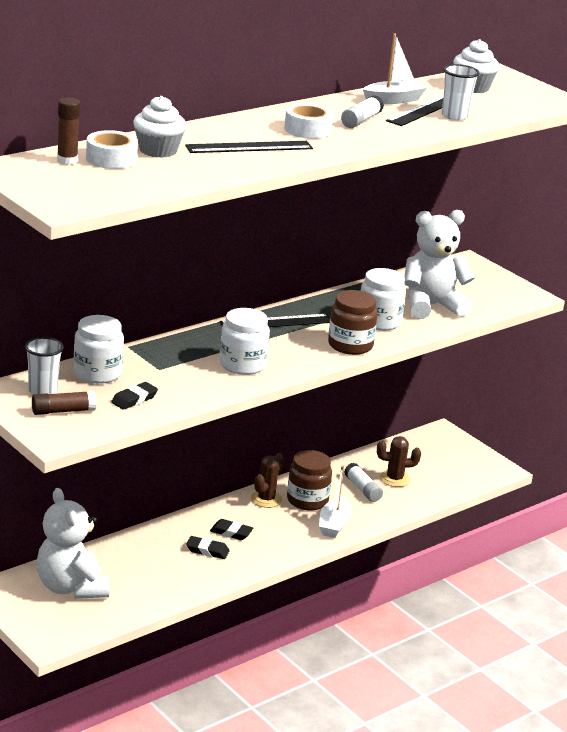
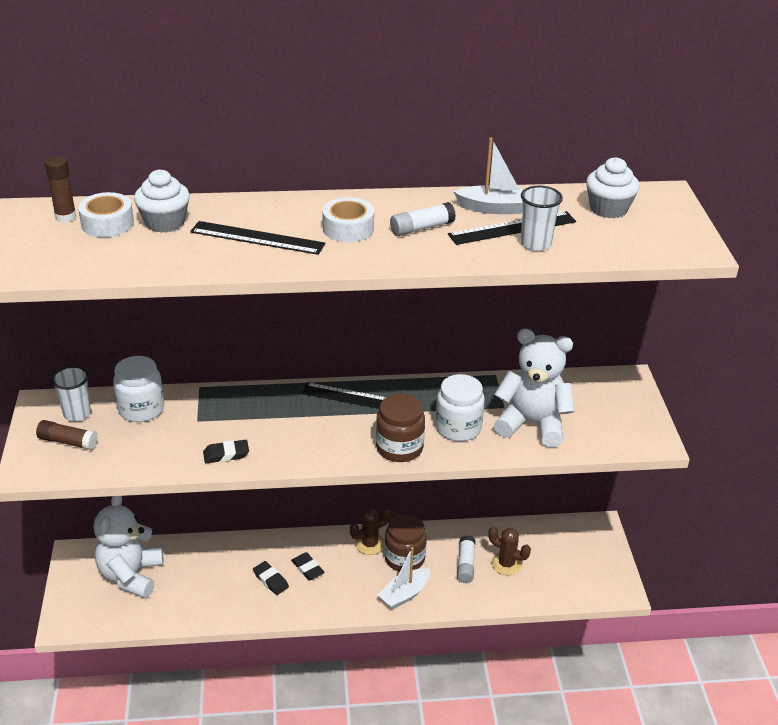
camera: 35 degrees right, 10 degrees up
(134, 399) = (138, 448): black eraser -> black eraser (226, 454)
(242, 365) = (274, 439): white jar -> none

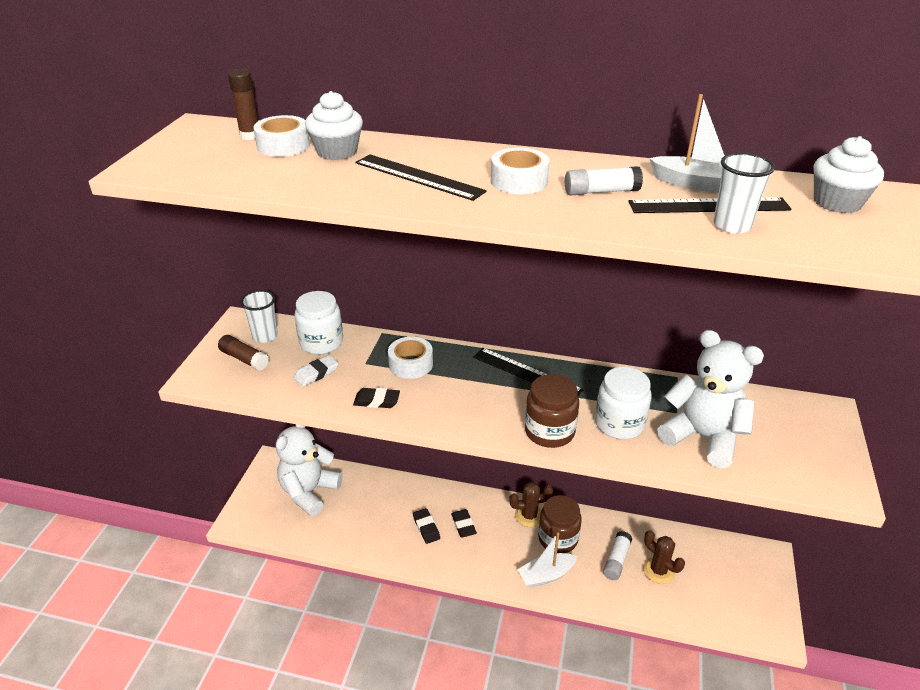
camera: 20 degrees right, 0 degrees up
(152, 441) = (316, 373): none -> white eraser
(243, 412) = (410, 364): none -> white tape

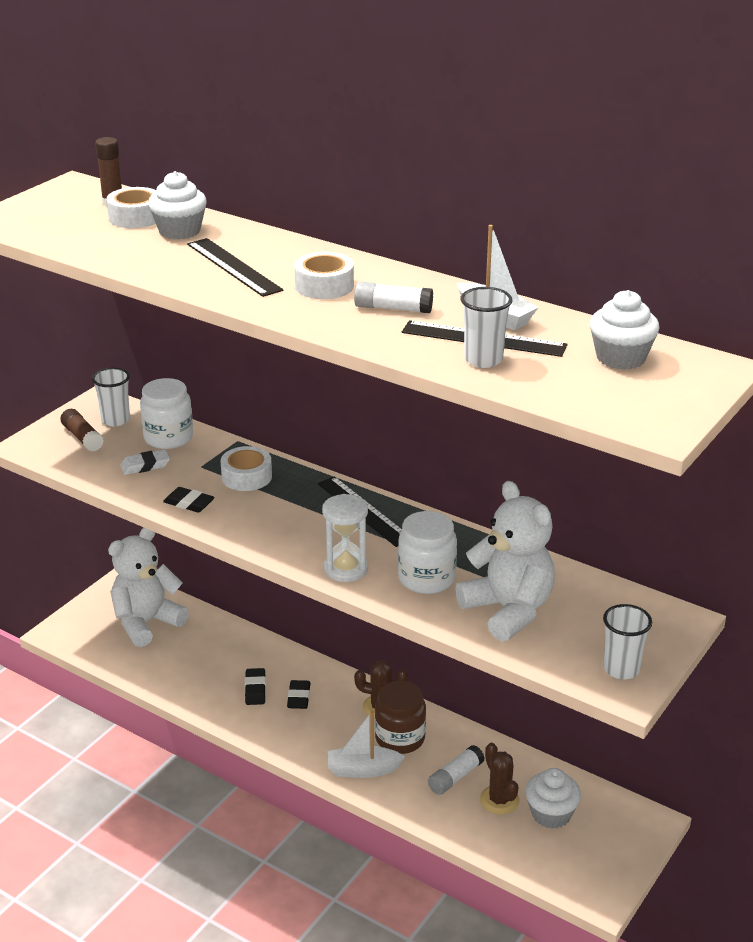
camera: 20 degrees right, 5 degrees down
(549, 431) = (346, 569): brown jar -> white hourglass
(700, 571) = (551, 814): none -> white cupcake
(826, 468) = (621, 669): none -> white cup

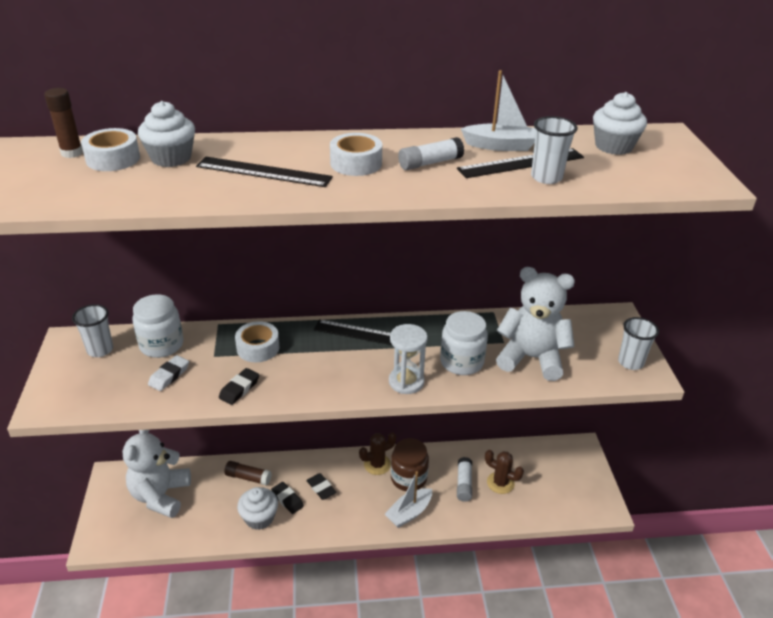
camera: 40 degrees left, 5 degrees up
(82, 437) = (87, 377): brown glue stick -> brown glue stick (248, 477)
(189, 503) = (239, 389): black eraser -> black eraser turned 45 degrees counterclockwise
(551, 814) = (533, 474): white cupcake -> white cupcake (259, 518)

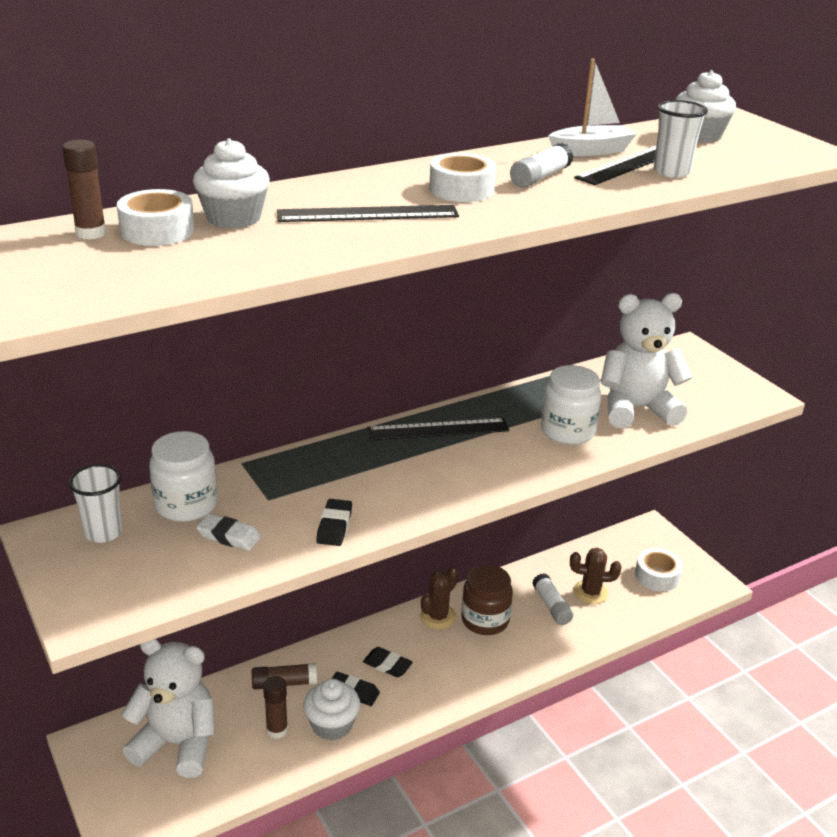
camera: 25 degrees left, 5 degrees down
(160, 495) = (177, 744): white teddy bear -> white teddy bear turned 120 degrees clockwise
(169, 375) = (229, 536): white eraser -> white eraser turned 75 degrees counterclockwise
(224, 508) = (277, 730): none -> brown glue stick
(258, 348) = (318, 476): white tape -> white tape (657, 576)
(406, 382) = (524, 466): white hourglass -> none
(409, 513) = (511, 657): white boat -> none
(630, 362) = (735, 389): white cup -> none

